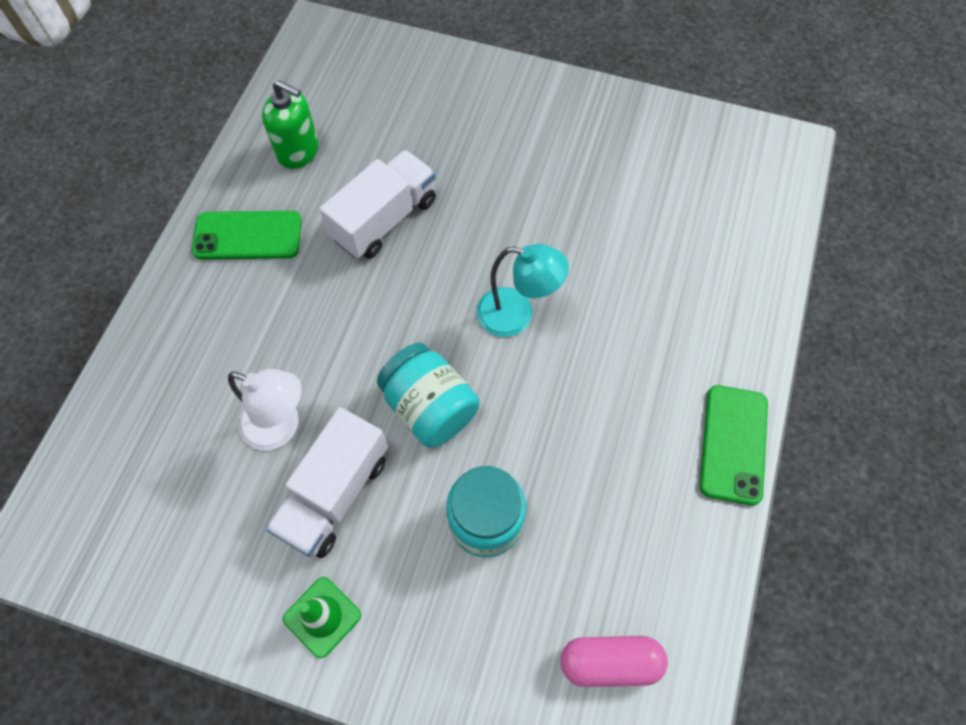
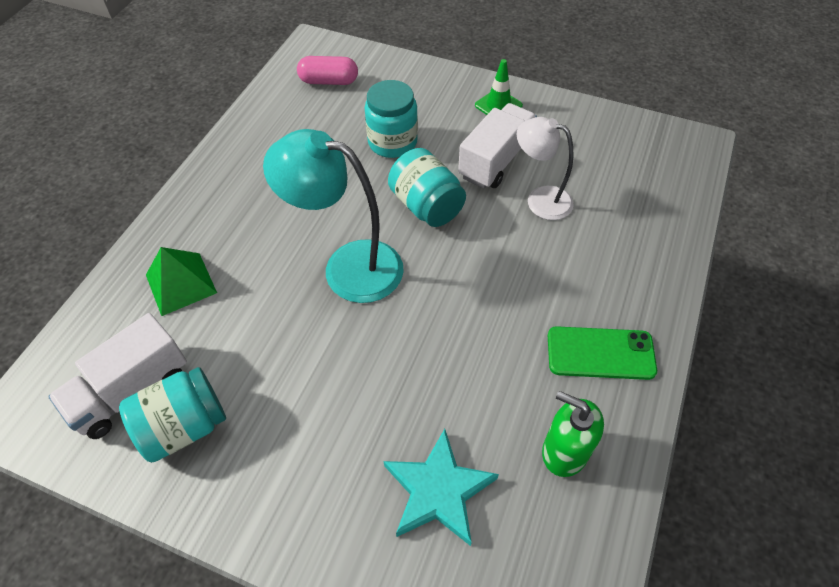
camera: 175 degrees left, 10 degrees down
(384, 219) = (464, 362): white truck -> white truck (131, 390)
(407, 118) = (438, 490): none -> turquoise star
(517, 315) = (348, 266): turquoise lamp -> turquoise lamp, size x1.59
(635, 150) = (184, 426): none -> turquoise jar
(698, 283) = (181, 283): none -> green pyramid
(733, 444) = (208, 173): green phone -> none

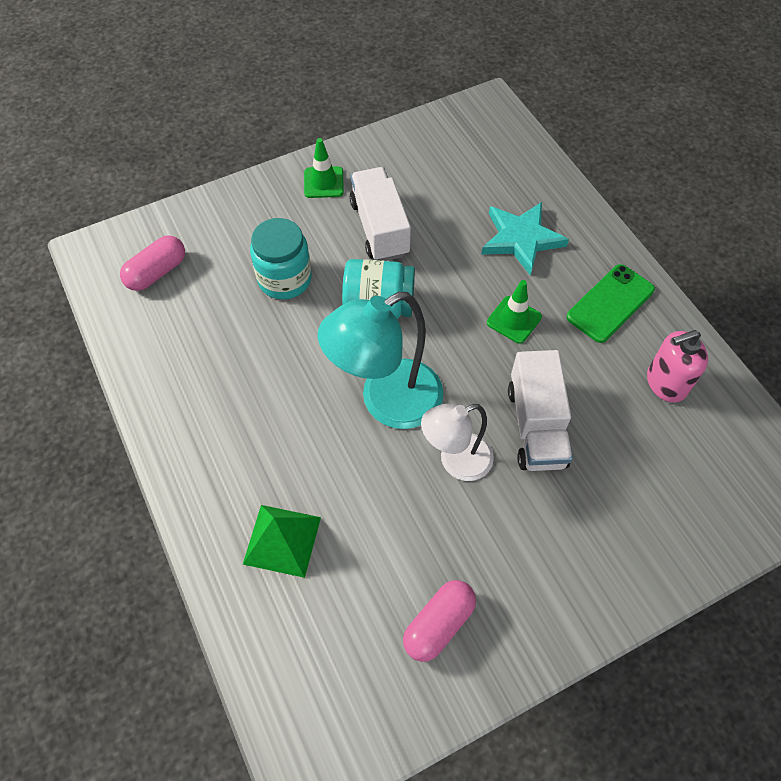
camera: 50 degrees left, 5 degrees up
(131, 390) = (365, 647): white truck -> white truck (536, 426)
(184, 426) = (438, 624): turquoise jar -> pink capsule
(438, 490) = (636, 480): turquoise star -> turquoise star (521, 239)
(506, 296) = (514, 320): none -> green traffic cone
(540, 199) = (446, 232): white lamp -> white lamp (456, 461)
(564, 451) = (666, 383): green soap dispenser -> pink soap dispenser

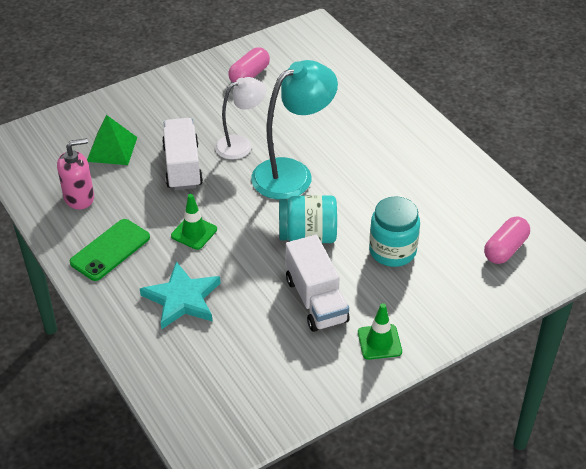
camera: 175 degrees right, 15 degrees down
(282, 540) = (350, 102): green pyramid -> green pyramid (112, 149)

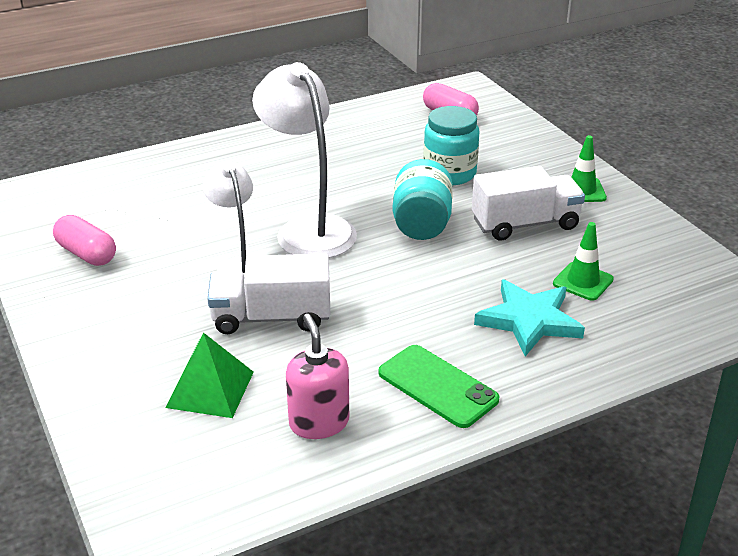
camera: 85 degrees left, 10 degrees down
(194, 232) = (408, 309): green traffic cone -> green traffic cone (583, 281)
(292, 173) = (308, 229): turquoise lamp -> white lamp

